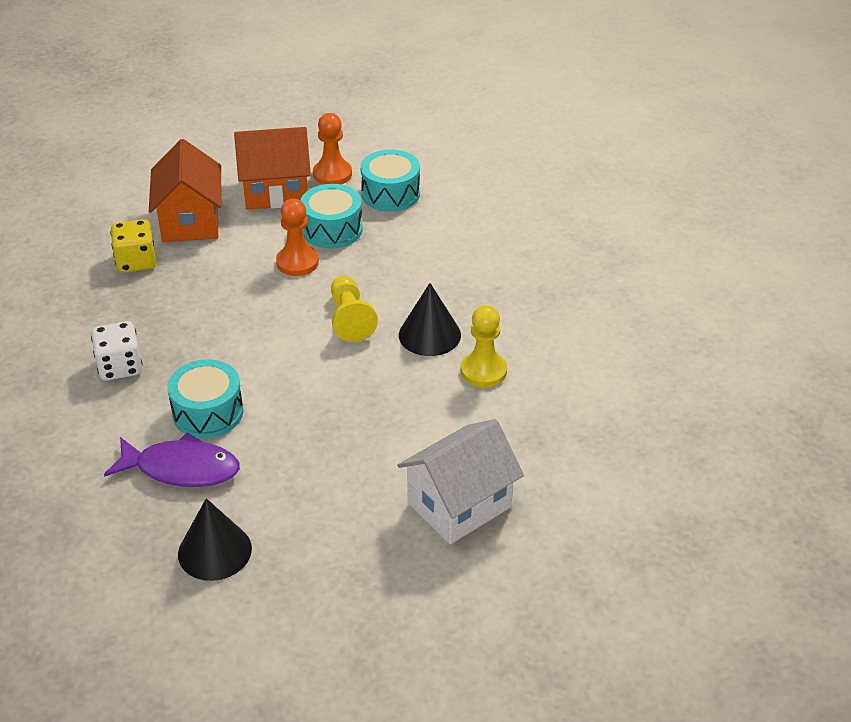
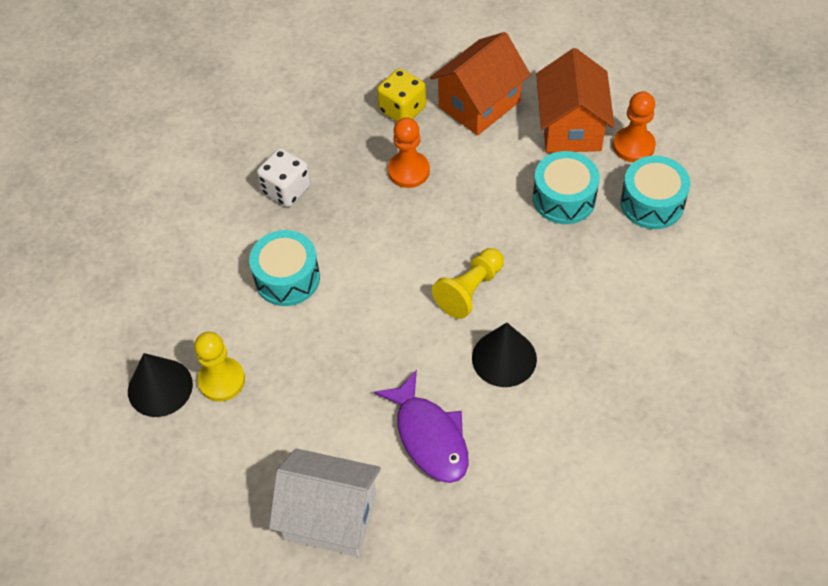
camera: 55 degrees right, 15 degrees up
(181, 469) = (220, 306): purple fish -> purple fish (429, 436)
(276, 192) = (571, 127): orange house -> orange house turned 45 degrees clockwise
(297, 262) = (501, 206): orange pawn -> orange pawn (408, 171)
(483, 371) = (497, 428): yellow pawn -> yellow pawn (221, 380)

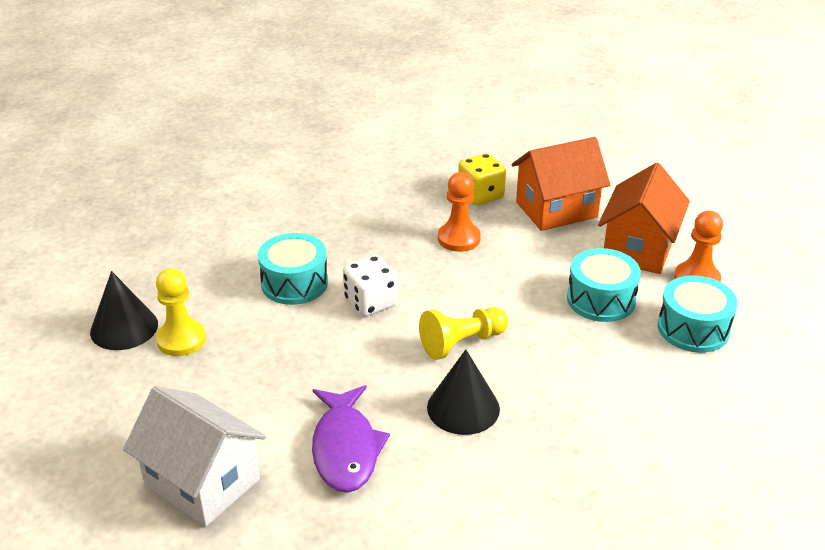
camera: 20 degrees right, 20 degrees down
(286, 190) = (338, 222): white dice -> white dice (370, 302)

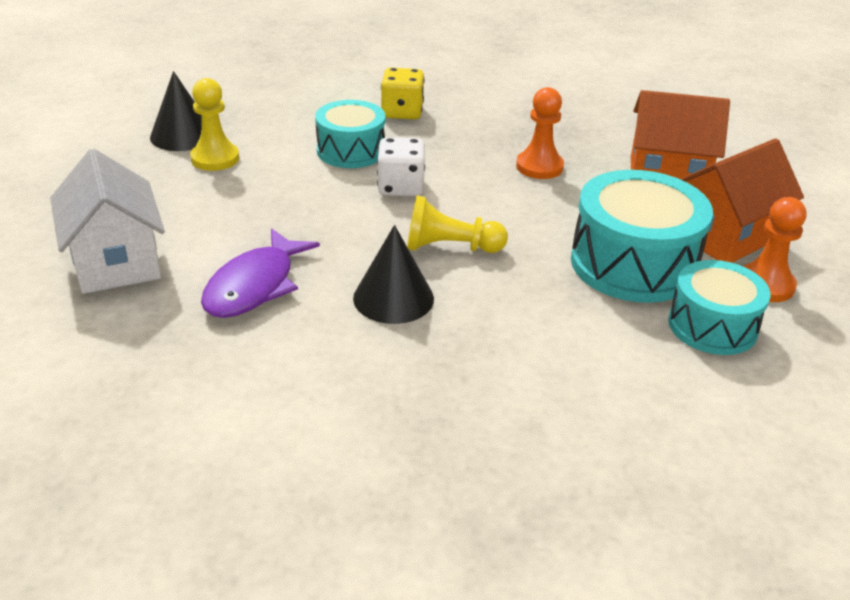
camera: 30 degrees right, 0 degrees up
(480, 195) = (600, 140): yellow dice -> yellow dice (402, 112)
(601, 299) = (633, 264): turquoise drum -> turquoise drum, size x1.56

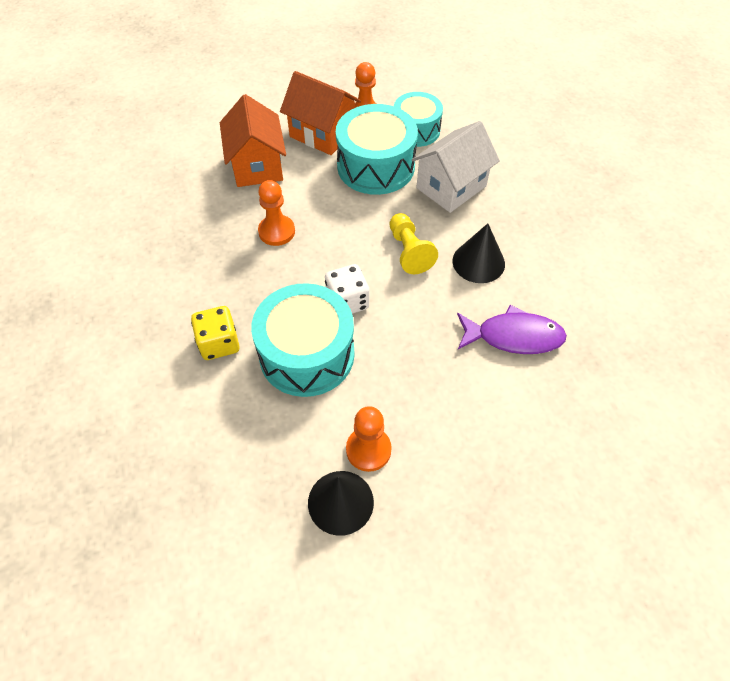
camera: 110 degrees left, 20 degrees up
(116, 262) = (544, 434): white house -> white house (451, 187)
(215, 158) = (368, 450): yellow pawn -> orange pawn
(351, 151) = (307, 354): turquoise drum -> turquoise drum, size x1.56

